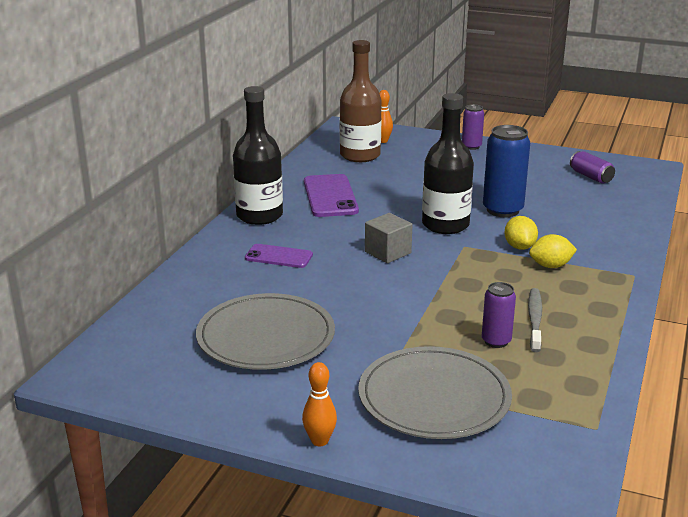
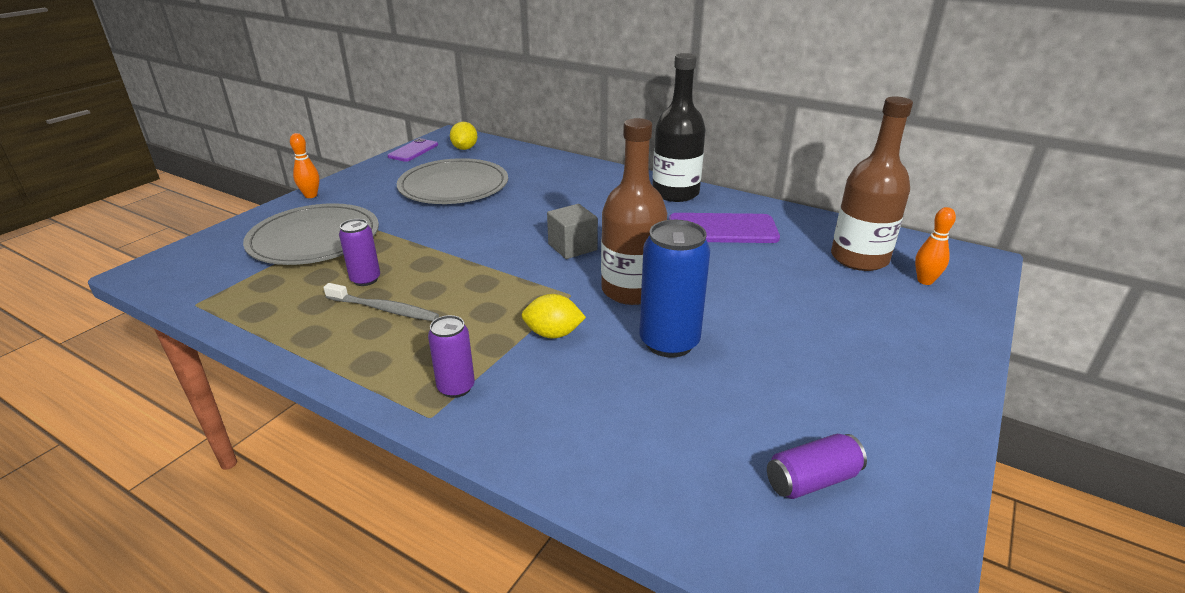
camera: 100 degrees right, 5 degrees up
(279, 256) = (585, 197): purple phone -> purple phone (413, 151)
(445, 225) = (631, 290): black bottle -> brown bottle
(471, 146) = (933, 360): purple can -> purple can (456, 387)
(550, 266) = (492, 347): yellow lemon -> yellow lemon (464, 148)

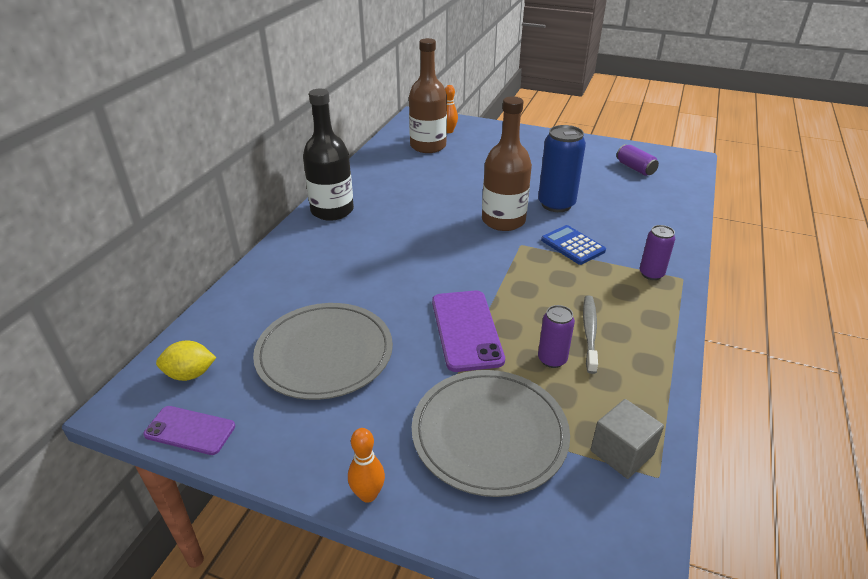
camera: 100 degrees left, 5 degrees up
(553, 334) = (572, 245): yellow lemon -> blue calculator
(572, 247) = (449, 252): grey cube -> grey cube (622, 452)
(722, 229) = (398, 189): purple phone -> purple phone (466, 330)

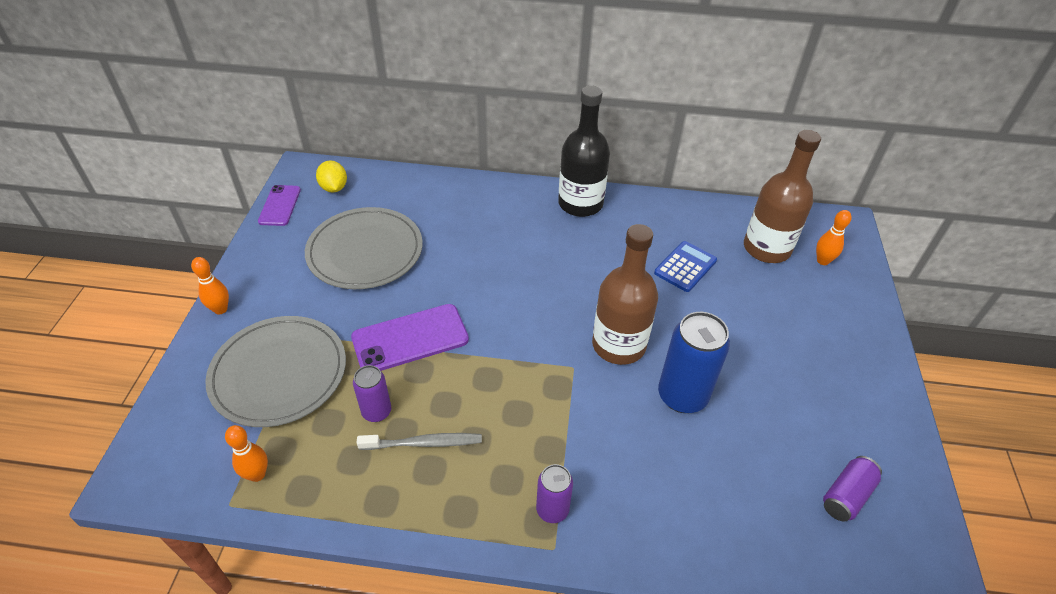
camera: 75 degrees right, 10 degrees up
(572, 245) = (589, 419): blue calculator -> blue calculator (685, 267)
(622, 452) = (257, 474): grey cube -> orange bowling pin

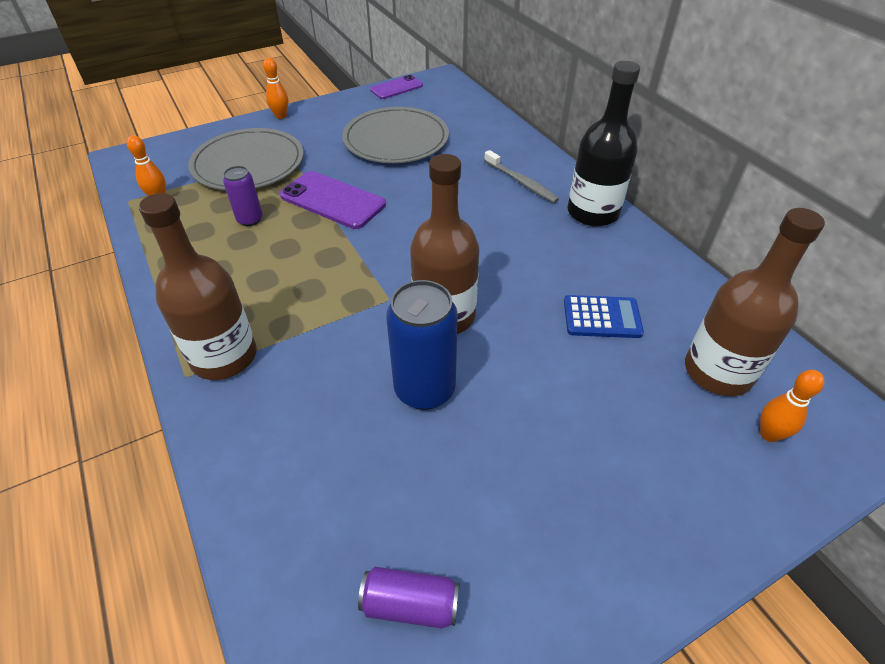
camera: 55 degrees right, 0 degrees up
(334, 188) = (441, 97): yellow lemon -> none
(423, 443) = (238, 255): grey toothbrush -> grey toothbrush (521, 182)
(552, 510) = (224, 357): purple can -> brown bottle

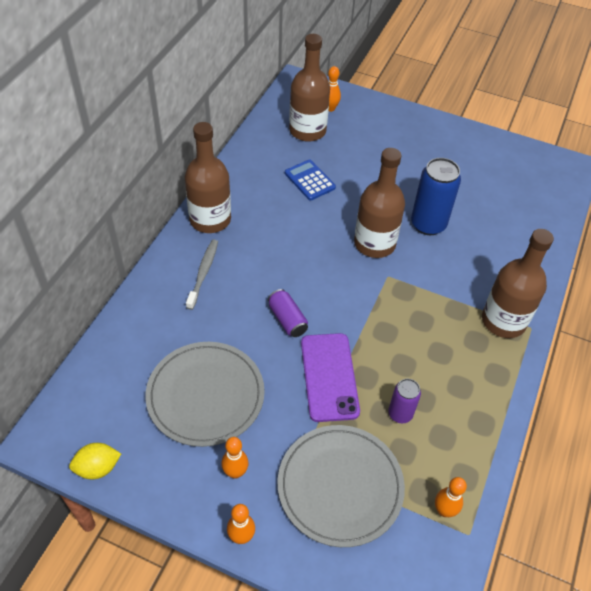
camera: 130 degrees left, 5 degrees up
(322, 129) = (235, 472): none -> orange bowling pin
(396, 88) = (98, 468): purple phone -> yellow lemon
(410, 604) = (514, 177): purple can -> purple can (287, 319)
(592, 213) = (210, 219): black bottle -> brown bottle

